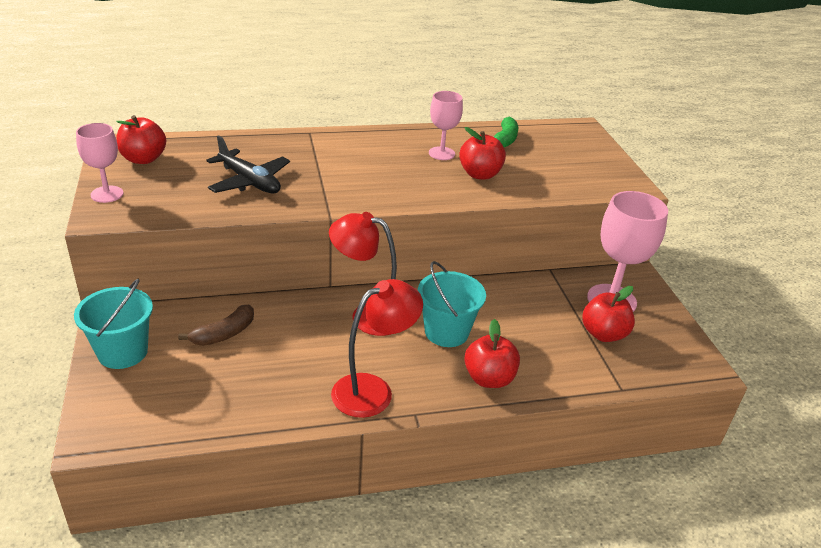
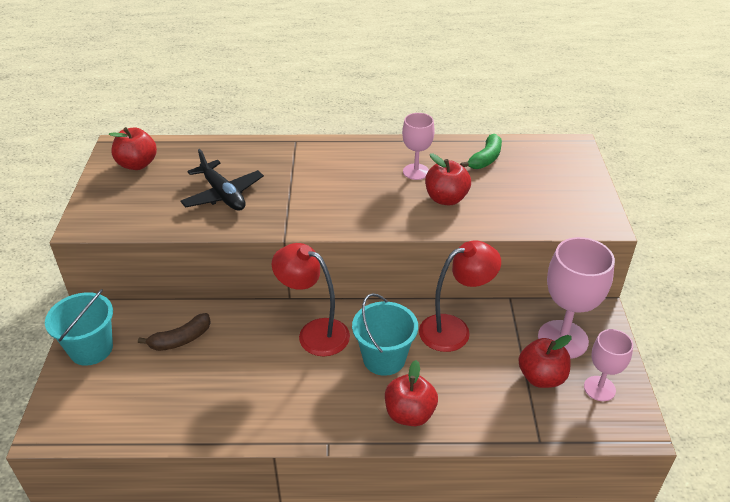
camera: 15 degrees right, 5 degrees up
(107, 194) = (95, 201): pink goblet -> pink goblet (599, 388)
(373, 390) = (296, 413): red lamp -> red lamp (454, 329)

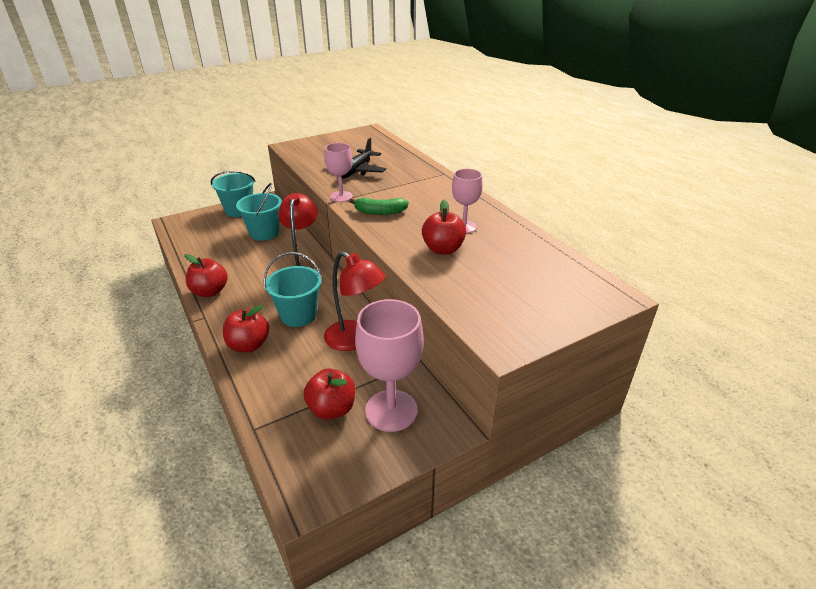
camera: 60 degrees right, 5 degrees down
(137, 164) = (359, 140): red apple -> red apple (210, 291)
(180, 339) = (264, 233): brown banana -> turquoise bucket
(485, 159) = (524, 253): green banana -> green banana (379, 212)
(599, 388) = (342, 455): pink goblet -> pink goblet (341, 196)

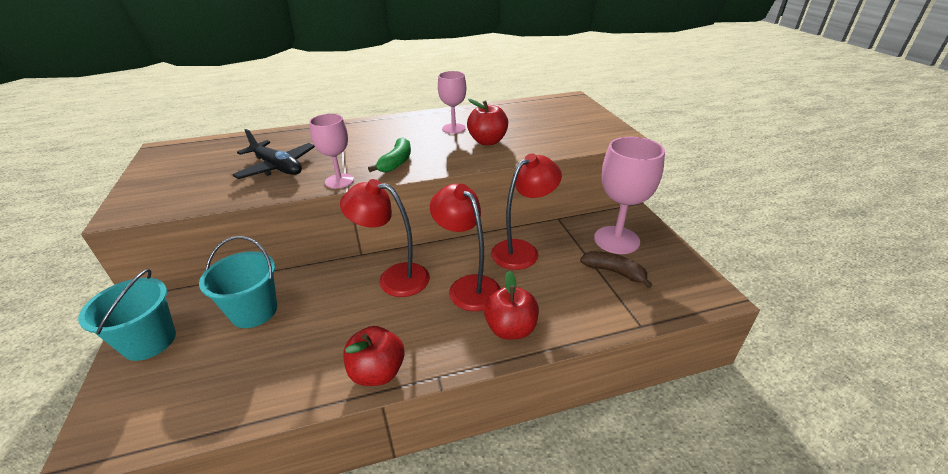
camera: 75 degrees left, 0 degrees up
(298, 315) = (468, 286): turquoise bucket -> red lamp
(332, 409) = (614, 272): red apple -> brown banana

